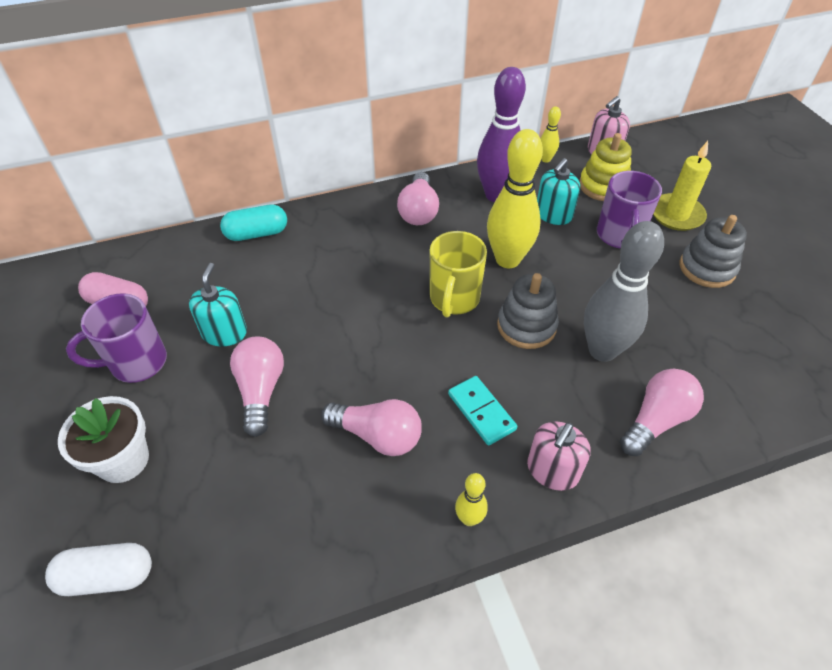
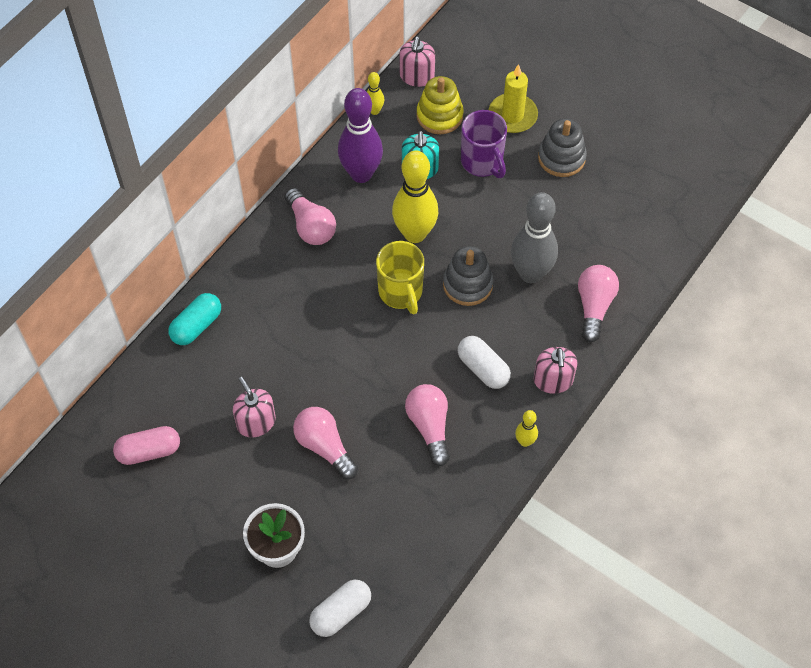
camera: 35 degrees left, 10 degrees up
(137, 363) = (214, 484): purple mug -> none
(224, 333) = (256, 422): turquoise soap dispenser -> pink soap dispenser
(377, 436) = (429, 426): pink light bulb -> pink light bulb turned 90 degrees counterclockwise
(481, 412) = (483, 368): turquoise domino -> white capsule

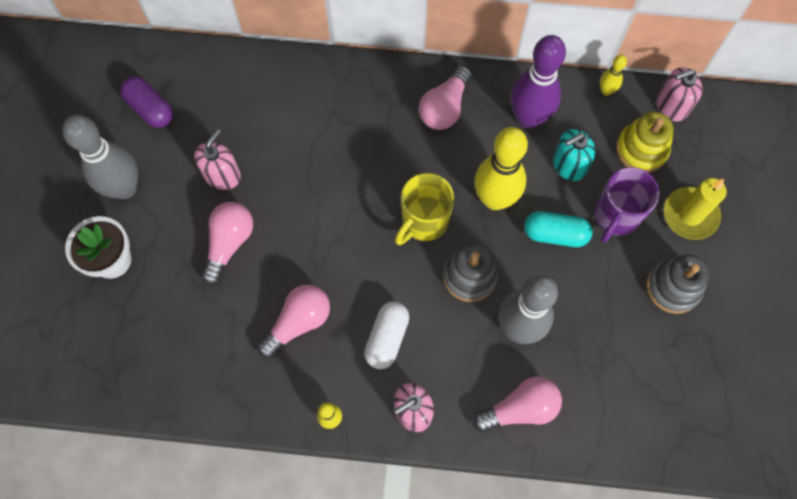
camera: 60 degrees right, 10 degrees up
(149, 451) = (150, 109): pink capsule -> purple capsule
(196, 326) = (288, 75): turquoise capsule -> turquoise capsule (555, 234)
(214, 507) = (124, 188): none -> grey bowling pin
(341, 612) = (77, 346): white capsule -> none

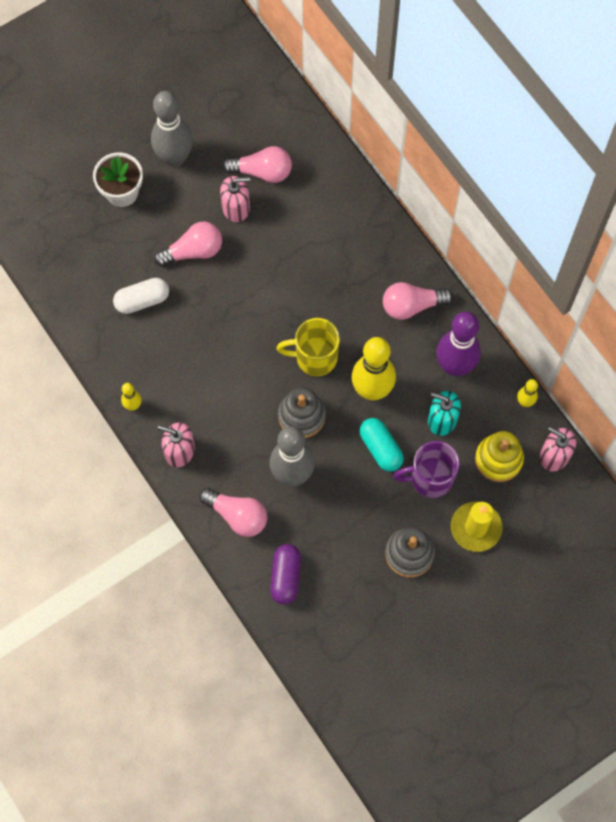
camera: 50 degrees right, 0 degrees up
(150, 109) = (242, 125): purple capsule -> purple capsule (285, 577)
(298, 322) = (177, 336): pink light bulb -> pink light bulb (262, 172)
(387, 338) = (214, 398): white capsule -> white capsule (142, 300)

